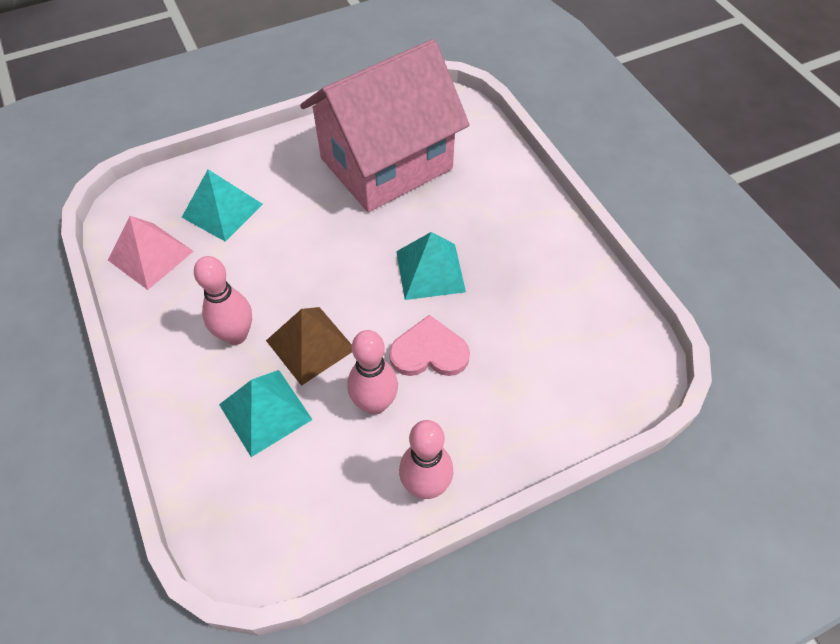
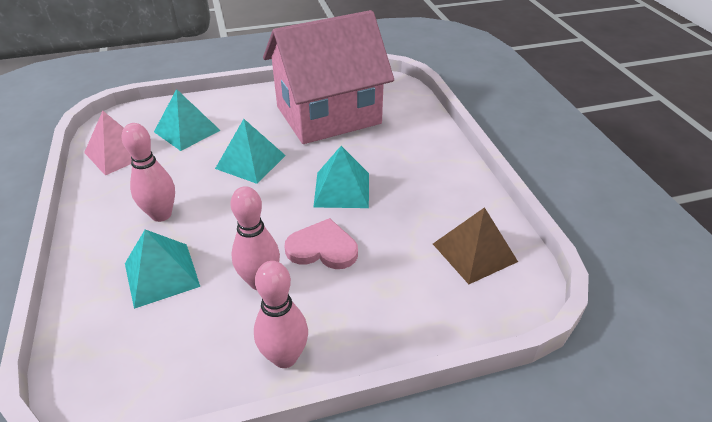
camera: 10 degrees right, 15 degrees down
(310, 345) = (221, 229): brown pyramid -> brown pyramid (474, 252)
(314, 246) = (251, 162): none -> turquoise pyramid

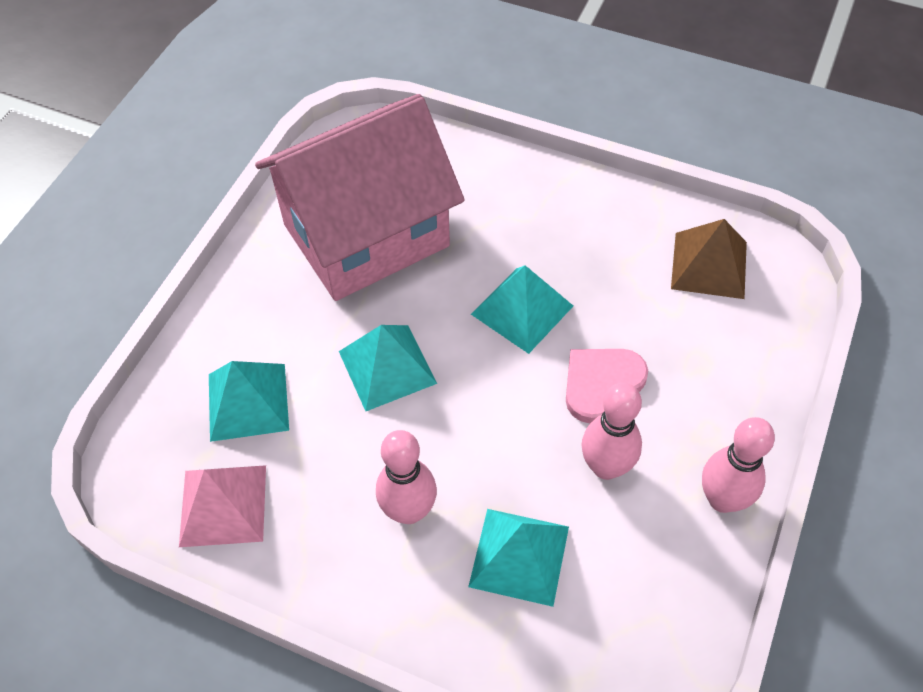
camera: 50 degrees left, 15 degrees up
(328, 115) = (366, 235): pink house -> pink house turned 45 degrees clockwise

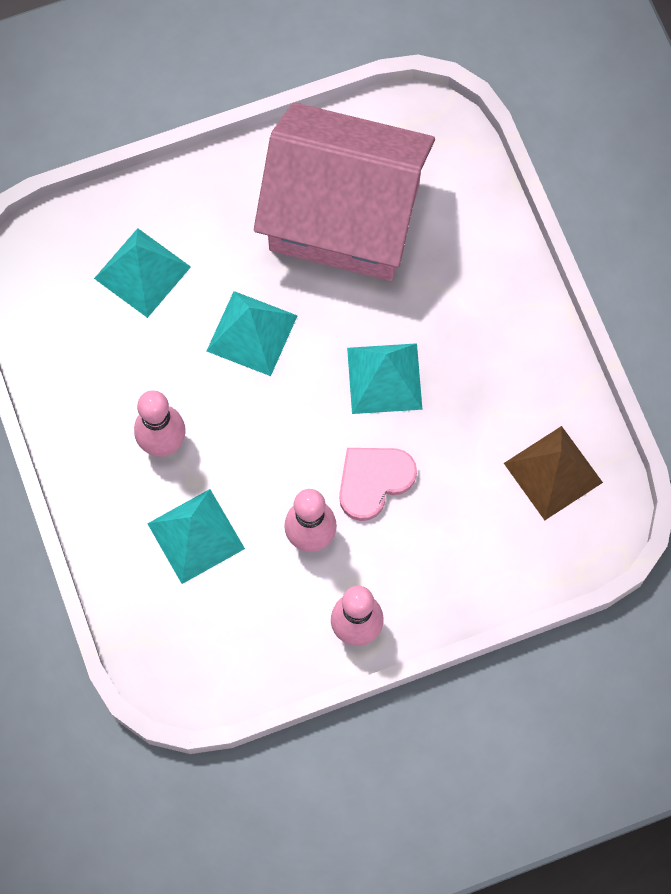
camera: 45 degrees right, 15 degrees up
(223, 505) = (61, 330): pink pyramid -> none
(601, 383) = (373, 481): pink heart -> pink heart turned 45 degrees counterclockwise

